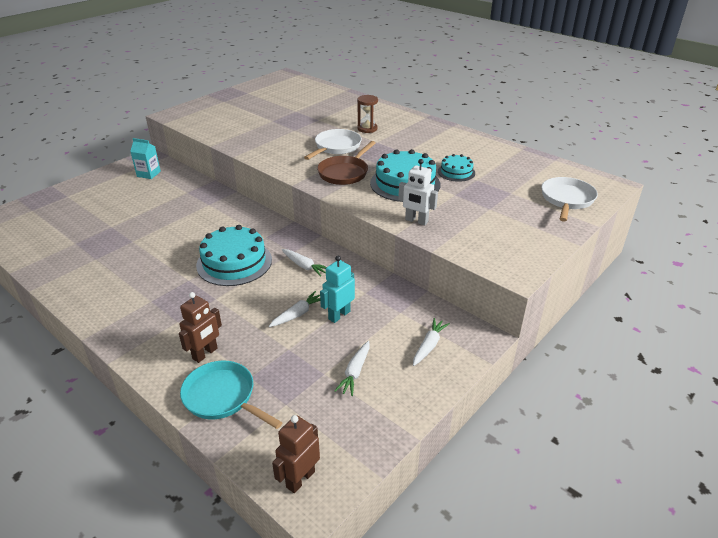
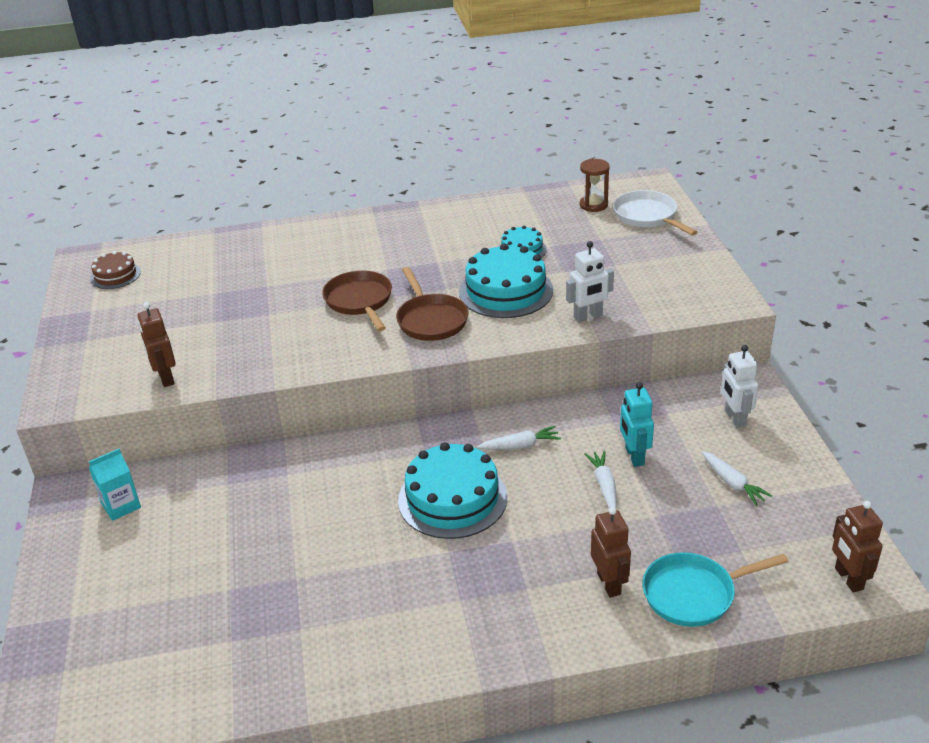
camera: 50 degrees left, 0 degrees up
(214, 129) = (165, 378): none -> brown robot
(281, 86) = (115, 275): none -> brown cake
(336, 147) = (360, 301): white pan -> brown pan
(367, 129) = (344, 261): brown hourglass -> brown hourglass (593, 205)
(429, 346) = (734, 418): white carrot -> white robot

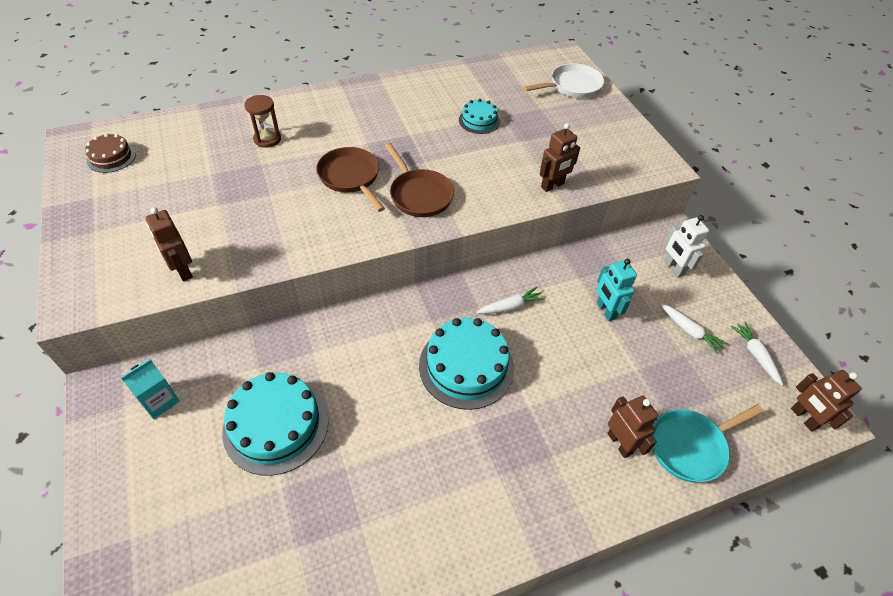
camera: 15 degrees left, 15 degrees up
(506, 291) = (476, 162): turquoise cake -> turquoise cake (276, 425)
(588, 316) = (552, 185): white robot -> brown robot
(593, 205) = (526, 76): brown hourglass -> brown hourglass (267, 139)
(604, 485) = (589, 342): white carrot -> white carrot (755, 355)
(647, 216) = (572, 86): white pan -> white pan turned 105 degrees clockwise

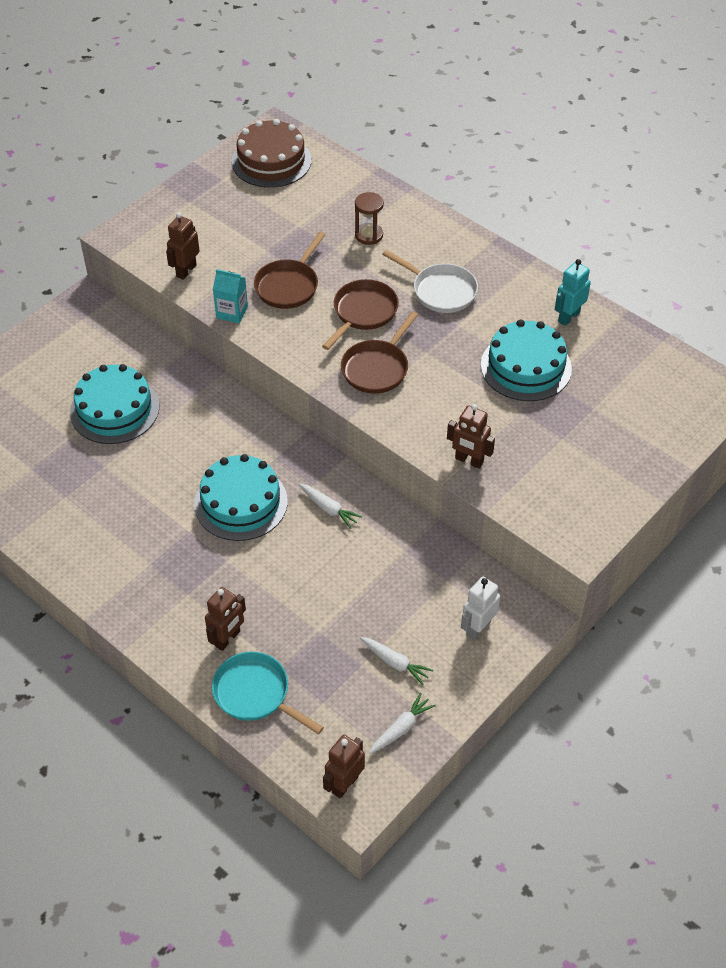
camera: 65 degrees right, 0 degrees up
(111, 157) = (271, 161): brown cake -> brown cake, size x1.82
(159, 401) = (96, 335): turquoise carton -> turquoise carton (232, 312)
(276, 208) = (288, 286): none -> brown pan
(479, 121) = (526, 367): turquoise cake -> turquoise cake, size x1.82
(572, 86) = (663, 421): white pan -> white pan (441, 291)
(605, 310) = (375, 585): turquoise robot -> turquoise robot (568, 317)
(689, 331) = (395, 663): white carrot -> white carrot turned 75 degrees counterclockwise

